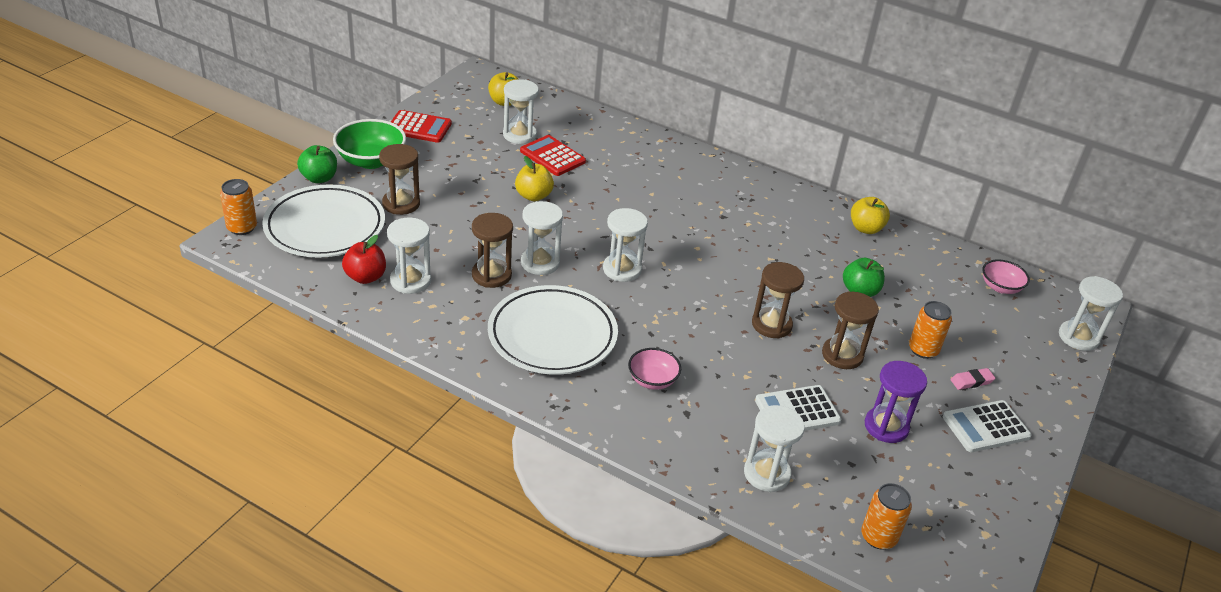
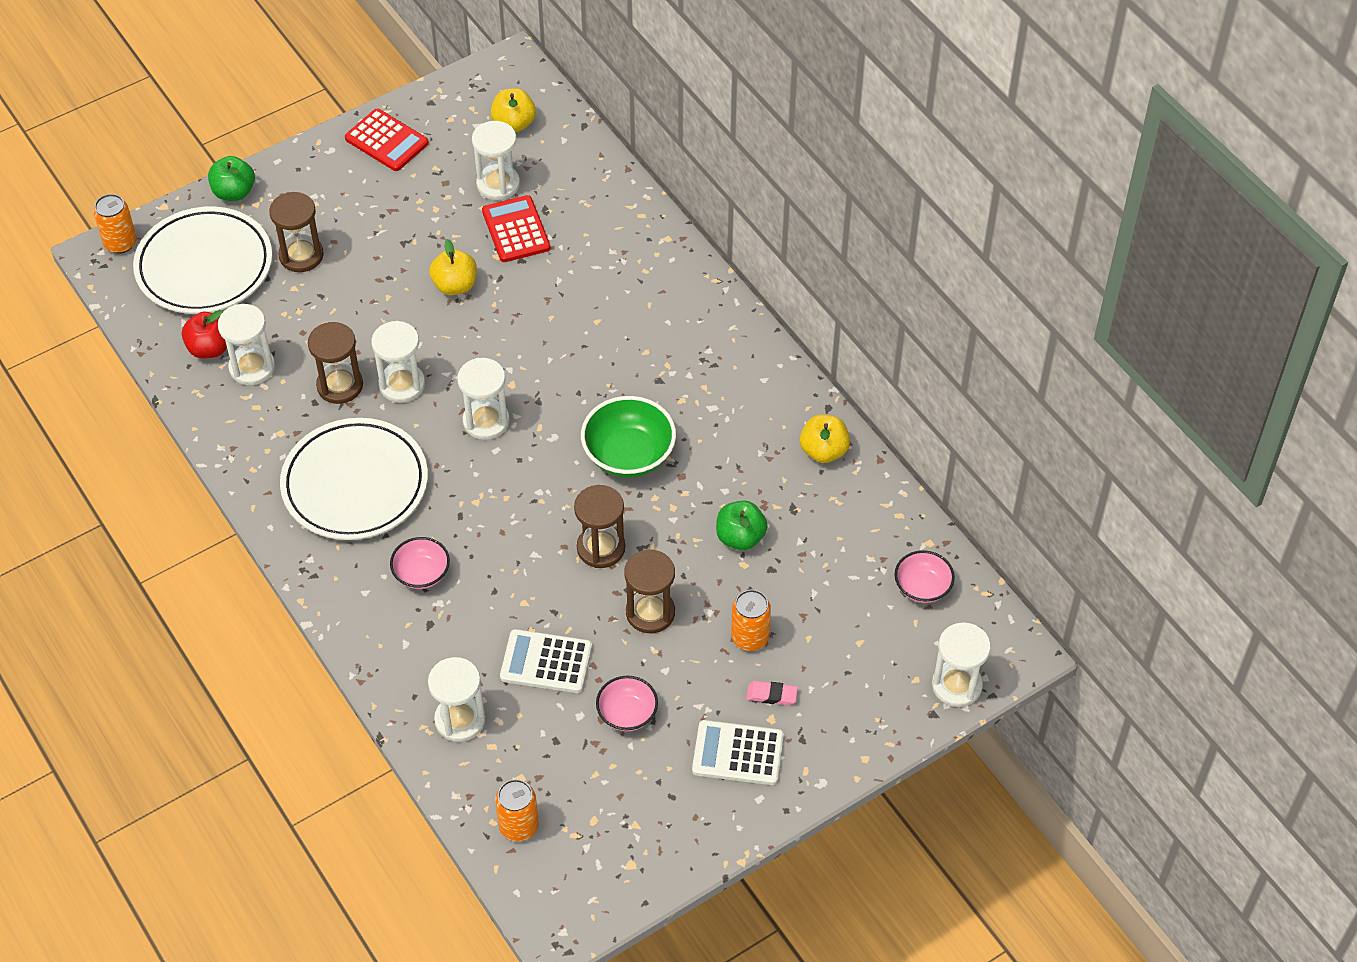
camera: 30 degrees right, 15 degrees up
(371, 161) = (304, 180): green bowl -> green bowl (629, 454)
(886, 427) = (627, 713): purple hourglass -> pink bowl

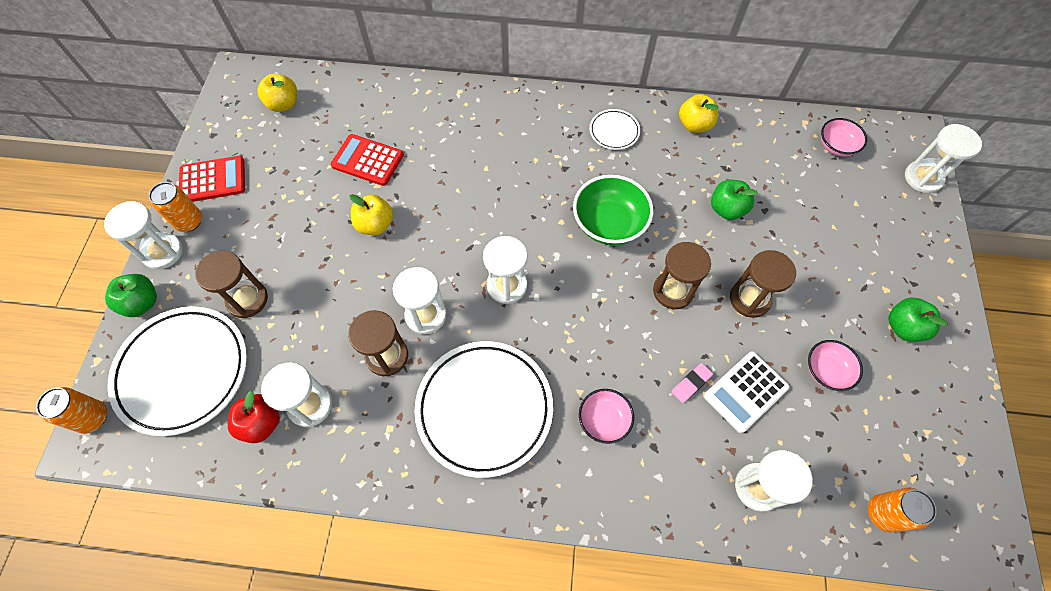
camera: 50 degrees left, 10 degrees up
(498, 184) = (321, 145): white hourglass -> white hourglass (163, 252)
(738, 753) = (903, 327): white calculator -> green apple
(745, 391) = (614, 131): none -> white plate
(750, 637) = (811, 257): orange can -> orange can (189, 221)
(771, 695) = (867, 276): pink eraser -> pink eraser (691, 384)

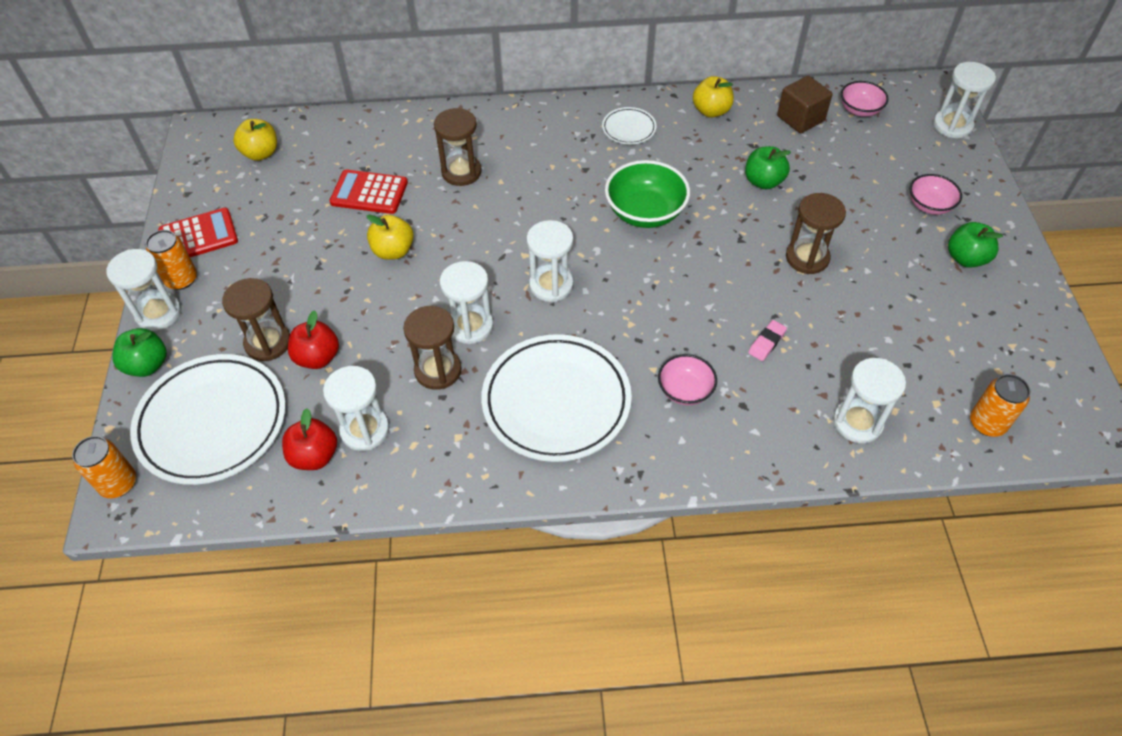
camera: 10 degrees left, 10 degrees down
(286, 323) = (317, 357): none -> red apple
(673, 291) = (727, 263): brown hourglass -> brown hourglass (461, 172)
(745, 391) = (824, 340): white calculator -> none
(777, 146) = (800, 118): none -> brown cube
(826, 371) = (900, 309): pink bowl -> pink bowl (929, 205)

